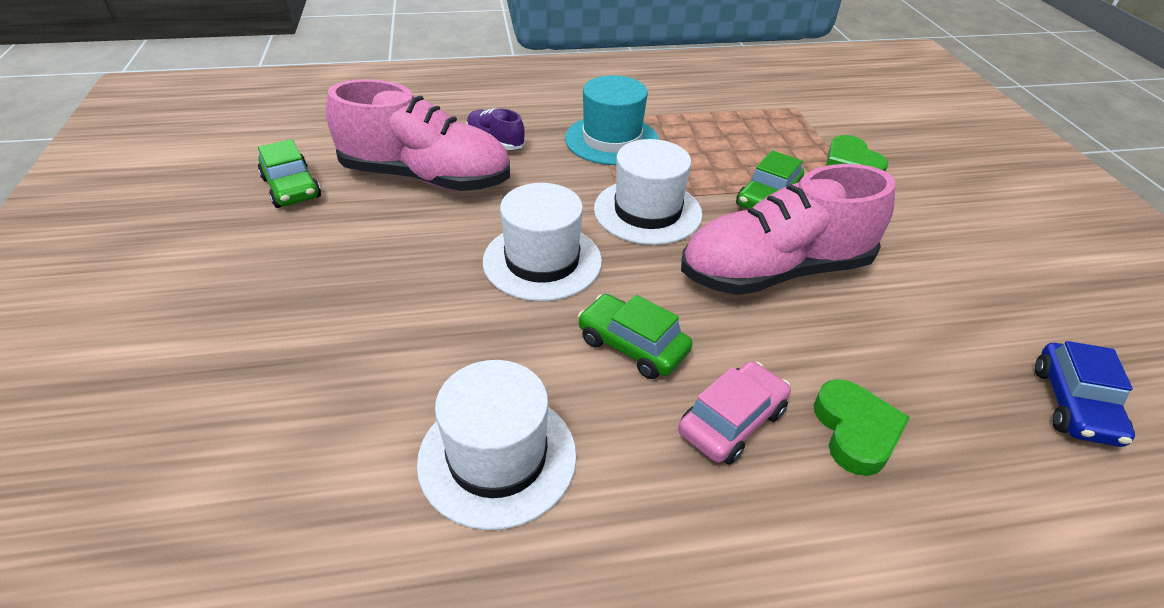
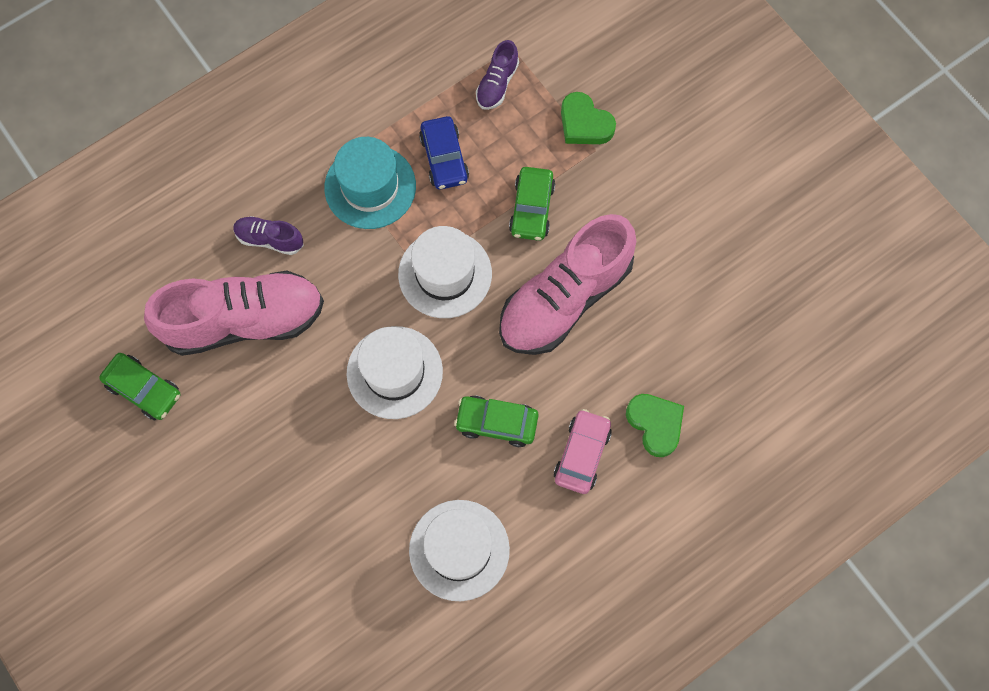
camera: 25 degrees left, 30 degrees up
(771, 121) = (497, 84): none -> purple shoe
(1074, 405) = (778, 336): blue car -> blue car (444, 158)

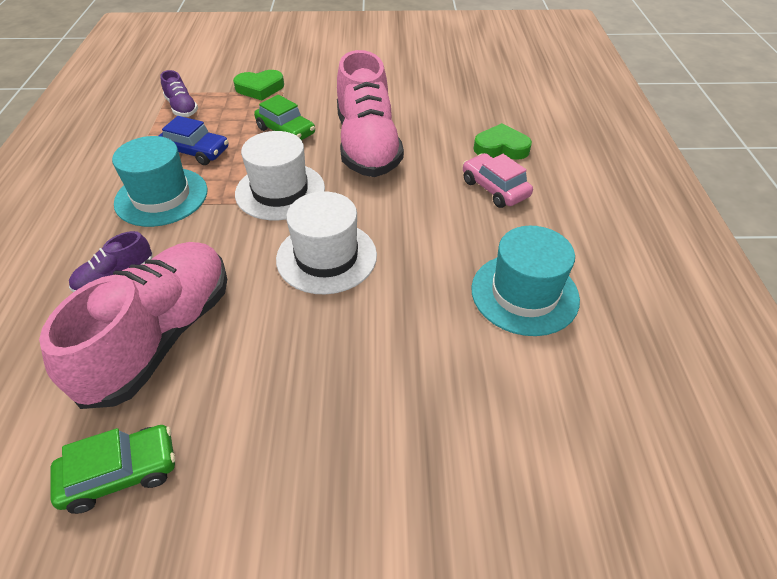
camera: 55 degrees left, 25 degrees down
(459, 550) = (524, 294): white hat -> turquoise hat
(496, 423) = (429, 219): green car -> none

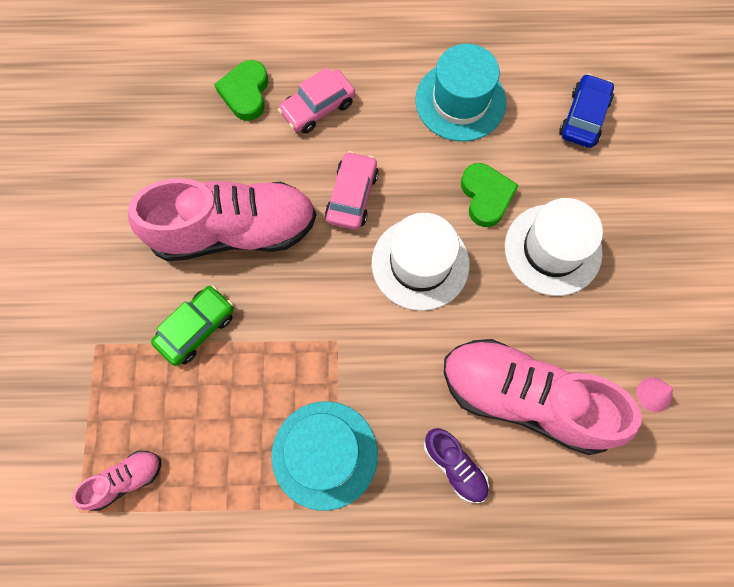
camera: 90 degrees left, 25 degrees up
(121, 473) = (654, 394): green car -> pink cone
(182, 108) = (125, 480): purple shoe -> pink shoe
(196, 152) = (235, 435): blue car -> blue car (584, 117)
(260, 88) = (82, 378): green heart -> green heart (486, 196)
(280, 191) = (317, 320): white hat -> white hat (553, 249)
(401, 211) = (352, 196): none -> pink car

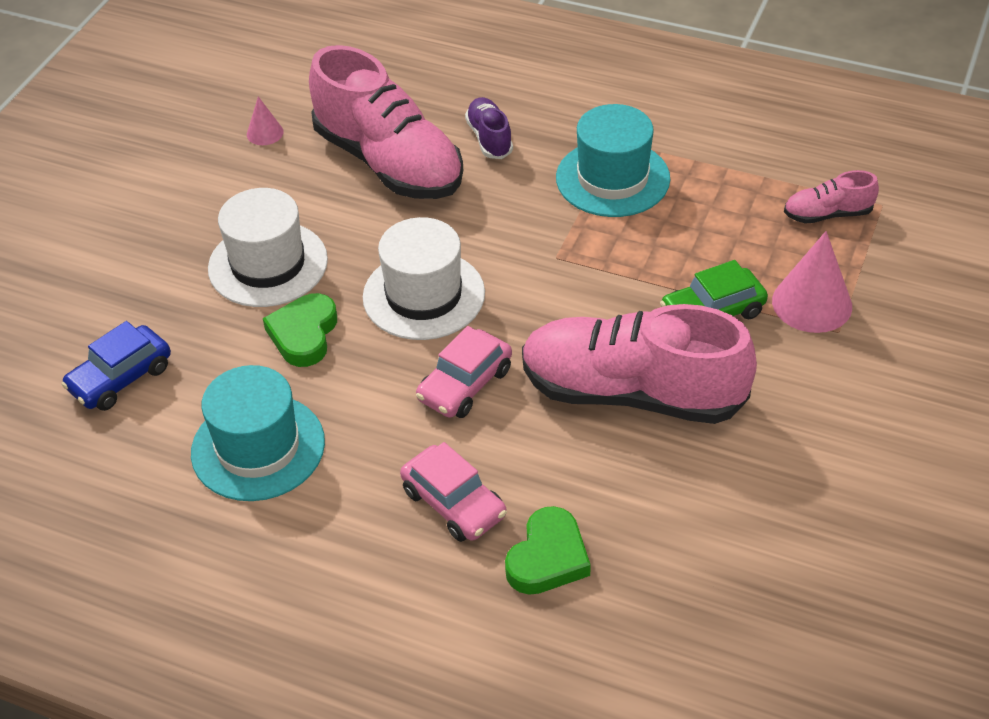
camera: 155 degrees left, 25 degrees down
(121, 367) = (812, 303): none -> pink cone
(317, 107) = (454, 503): pink car -> pink car turned 60 degrees clockwise

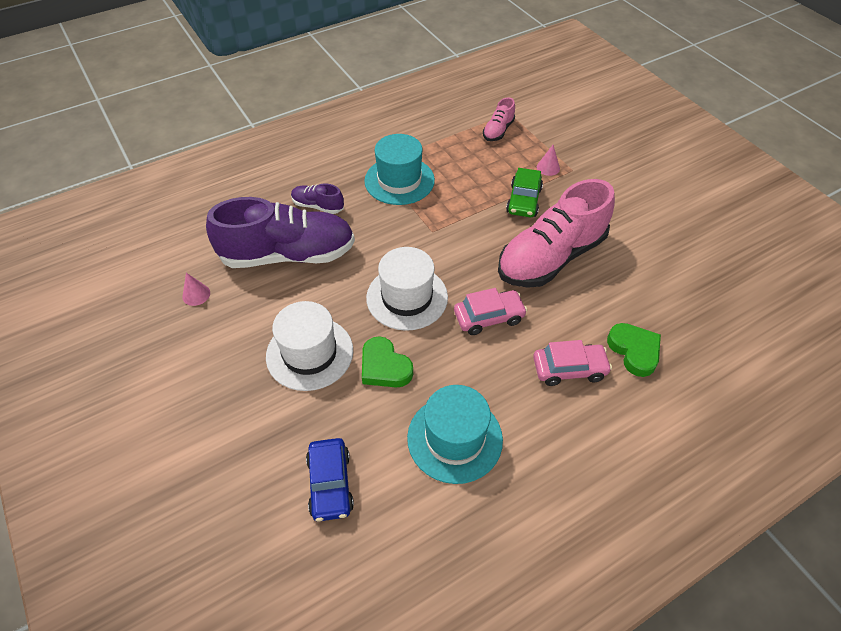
camera: 55 degrees left, 5 degrees up
(389, 163) = (288, 255): pink shoe -> purple shoe
(465, 384) = (489, 317): pink car -> pink car turned 90 degrees counterclockwise
(812, 303) = (548, 167): pink cone -> pink cone, size x0.53

